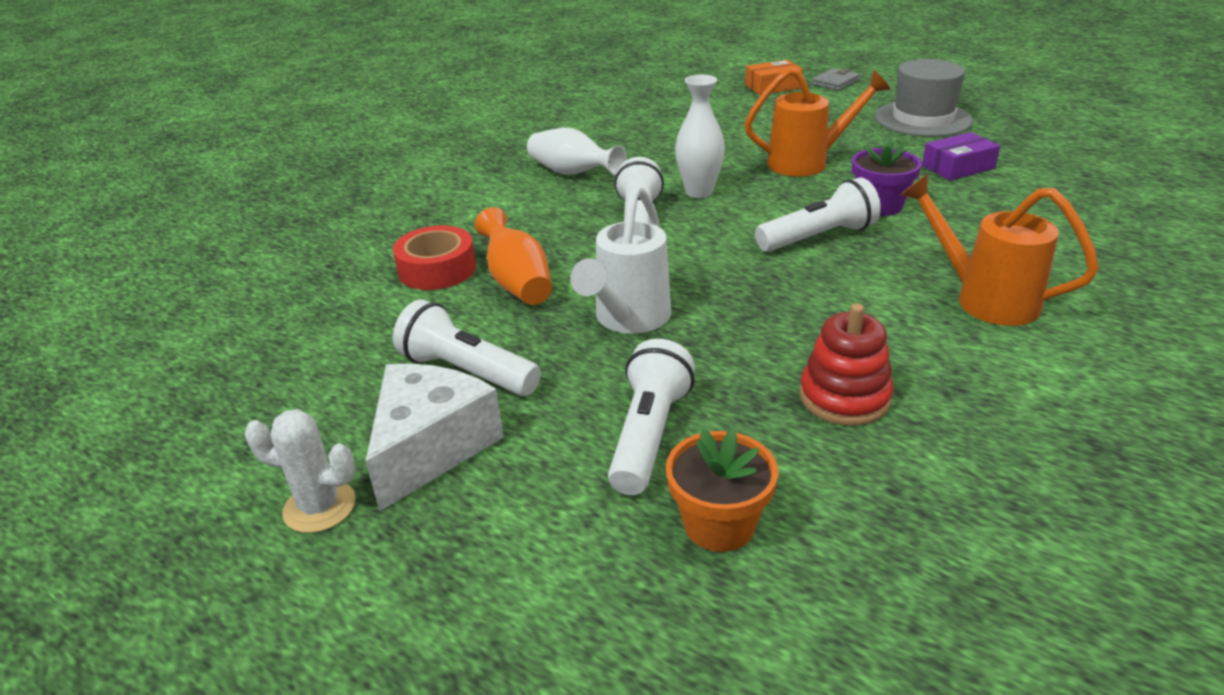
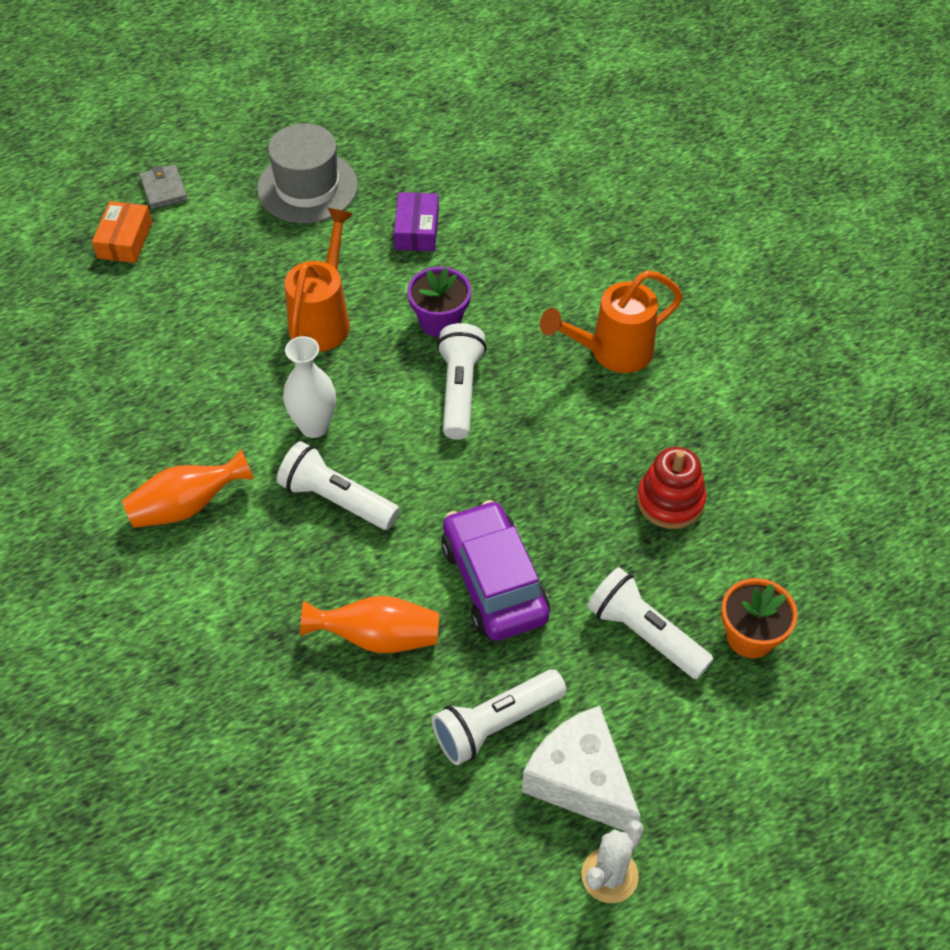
camera: 65 degrees left, 20 degrees up
(437, 269) = (305, 694): red tape -> none
(572, 173) = (187, 506): white vase -> orange vase
(627, 320) = (494, 582): white watering can -> purple car

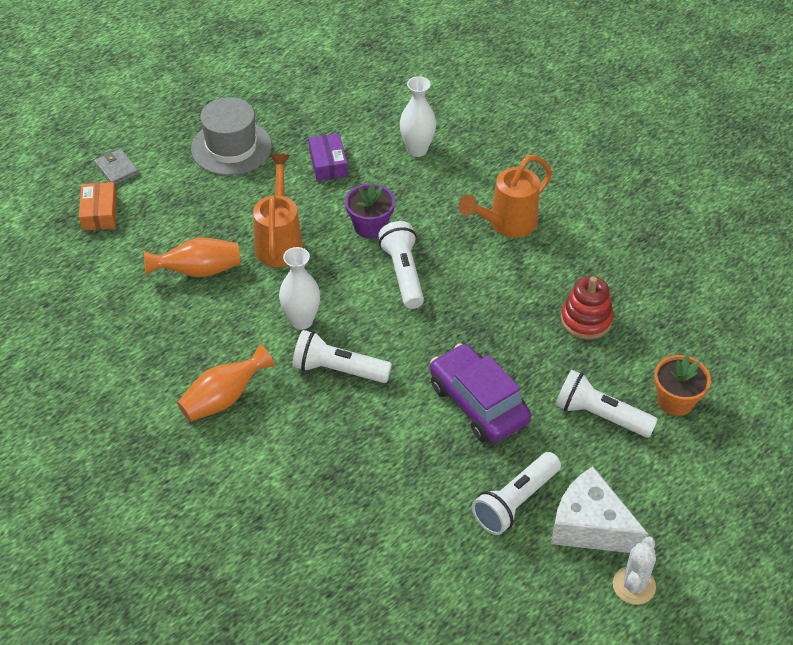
camera: 15 degrees left, 5 degrees down
(378, 637) = (406, 461): orange vase -> orange vase (198, 271)
(533, 232) = (417, 150): none -> white vase

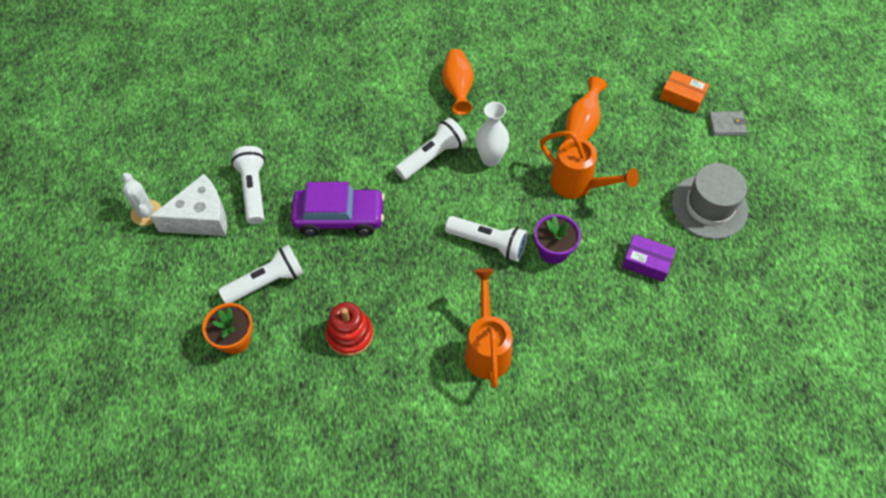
camera: 125 degrees right, 10 degrees up
(417, 150) = (622, 338): white vase -> none

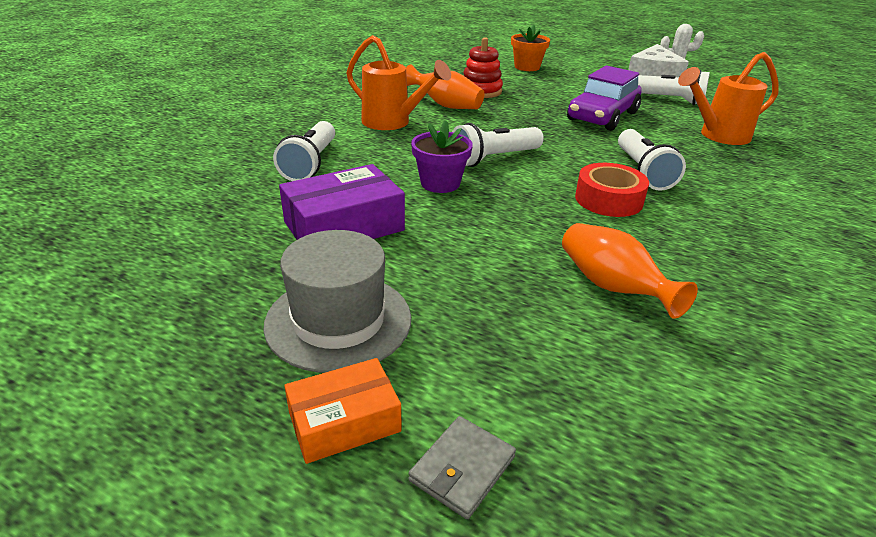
camera: 125 degrees right, 25 degrees down
(267, 282) = (564, 83): white flashlight -> white flashlight (310, 164)
(458, 88) = (756, 224): orange vase -> orange vase (445, 105)
(490, 159) = (608, 199): white vase -> red tape
(578, 185) = (507, 235): orange watering can -> orange watering can (717, 136)
(646, 262) = (344, 226): purple box -> purple box, size x1.58
(682, 96) = (594, 449): orange box -> orange box (344, 422)

